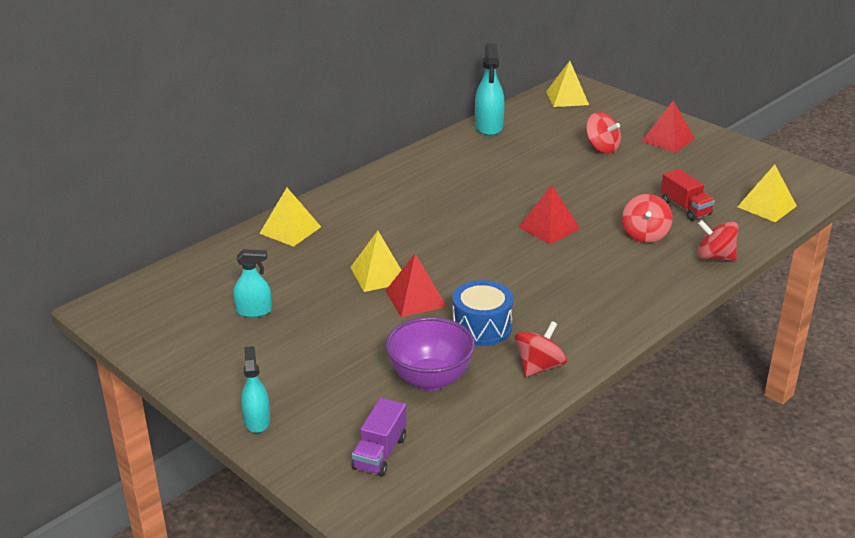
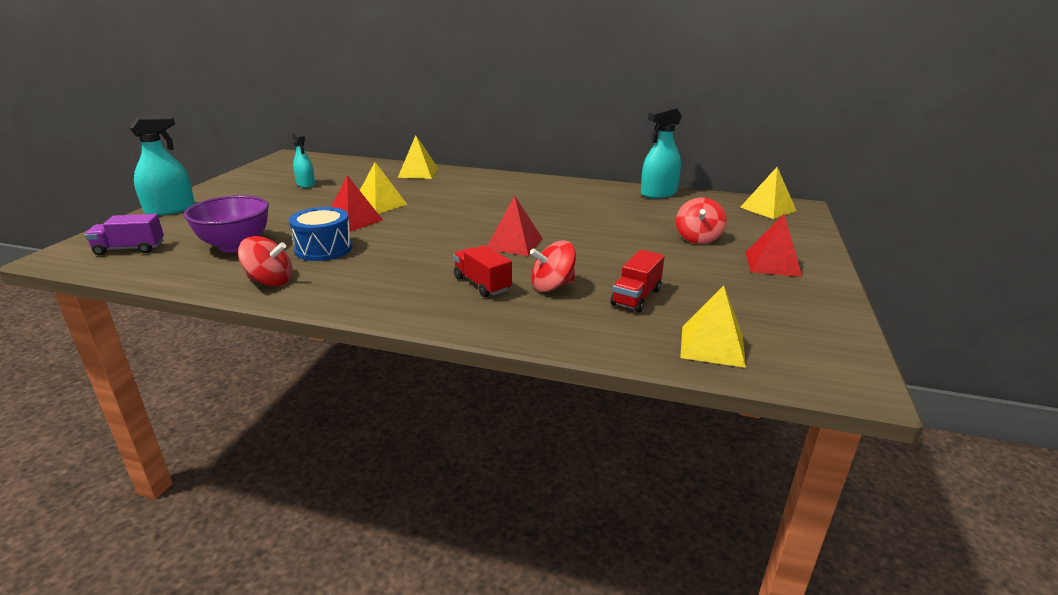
camera: 60 degrees right, 5 degrees down
(257, 420) = (170, 209): turquoise spray bottle -> turquoise spray bottle, size x1.57
(621, 263) = (482, 284): none -> red truck
(714, 257) = (547, 331): red spinning top -> none

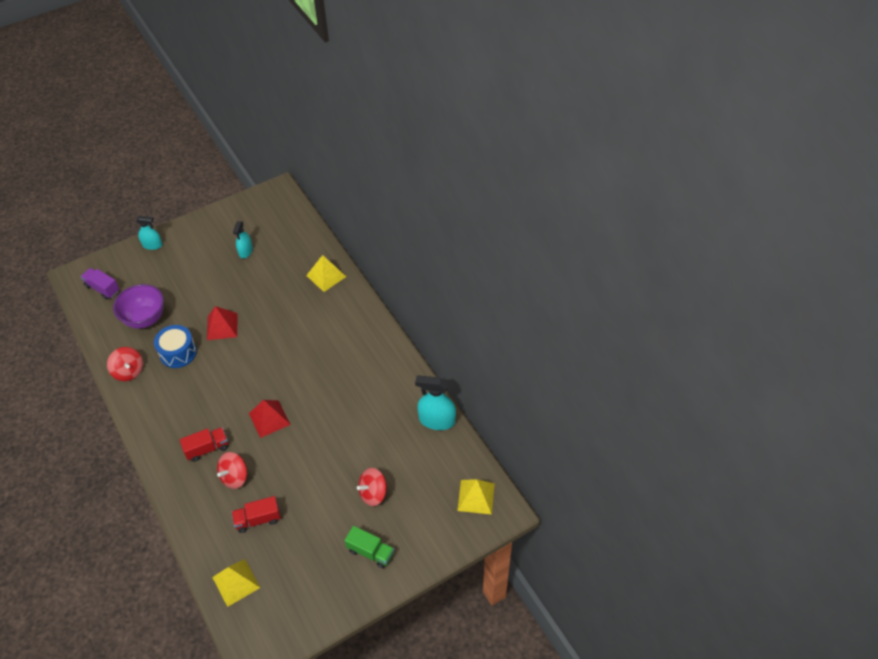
camera: 45 degrees right, 25 degrees up
(170, 209) = (152, 245): turquoise spray bottle -> turquoise spray bottle, size x0.64
(379, 204) = (255, 313): yellow pyramid -> none
(482, 284) = (207, 448): red truck -> red truck turned 60 degrees clockwise
(552, 286) = (235, 477): red spinning top -> red spinning top turned 75 degrees counterclockwise
(772, 264) = (370, 552): red pyramid -> green truck

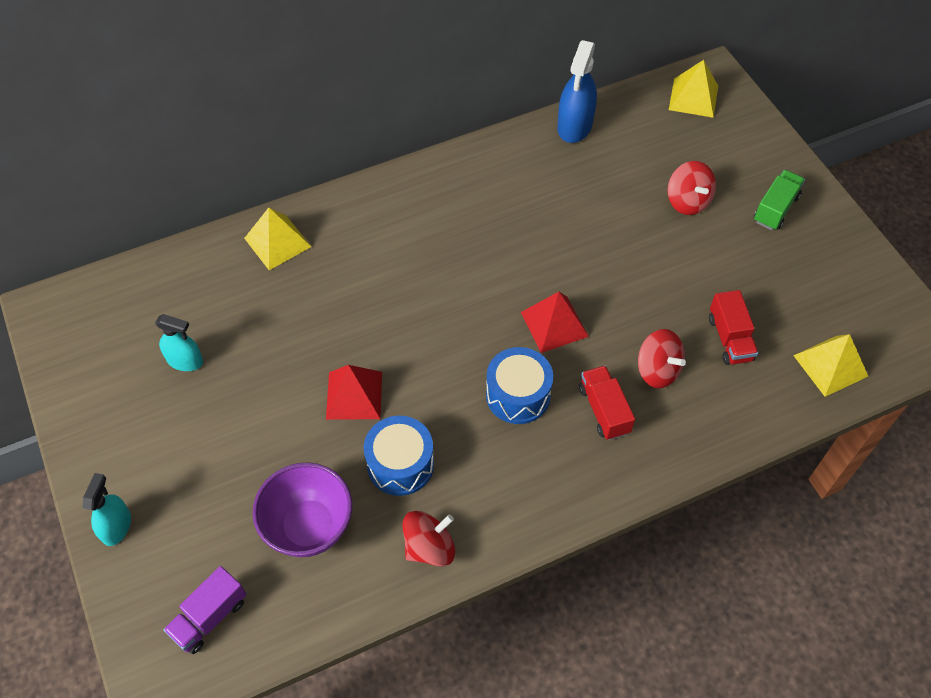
camera: 85 degrees left, 5 degrees up
(219, 403) = (518, 395): none -> blue drum
(437, 420) = (574, 126): turquoise spray bottle -> blue spray bottle

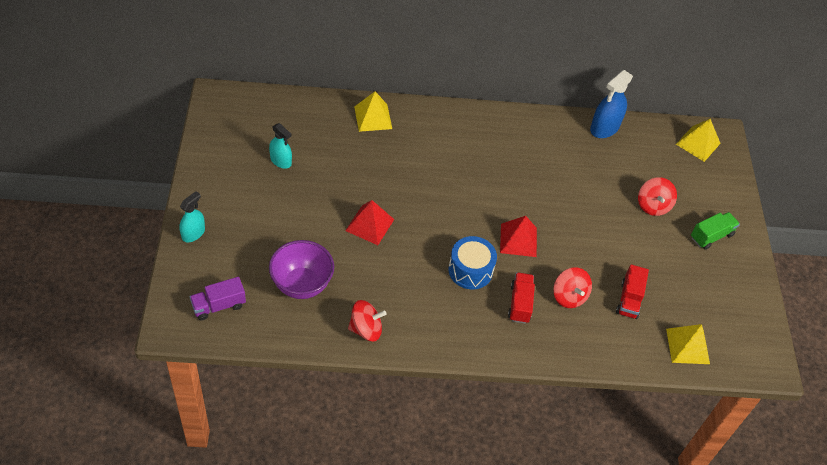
camera: 20 degrees right, 5 degrees down
(400, 464) = (375, 276): blue drum -> none

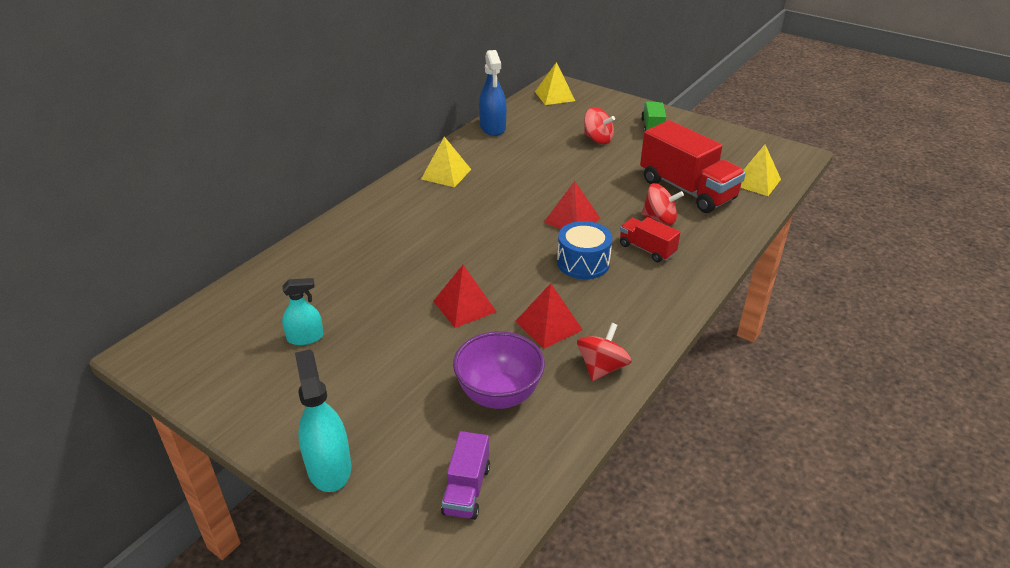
camera: 50 degrees left, 15 degrees down
(193, 233) = (329, 467): turquoise spray bottle -> turquoise spray bottle, size x1.57
(373, 117) = (327, 245): yellow pyramid -> yellow pyramid (446, 174)
(386, 280) = (548, 325): none -> red pyramid
(629, 300) = (687, 190): red truck -> red truck, size x1.96

